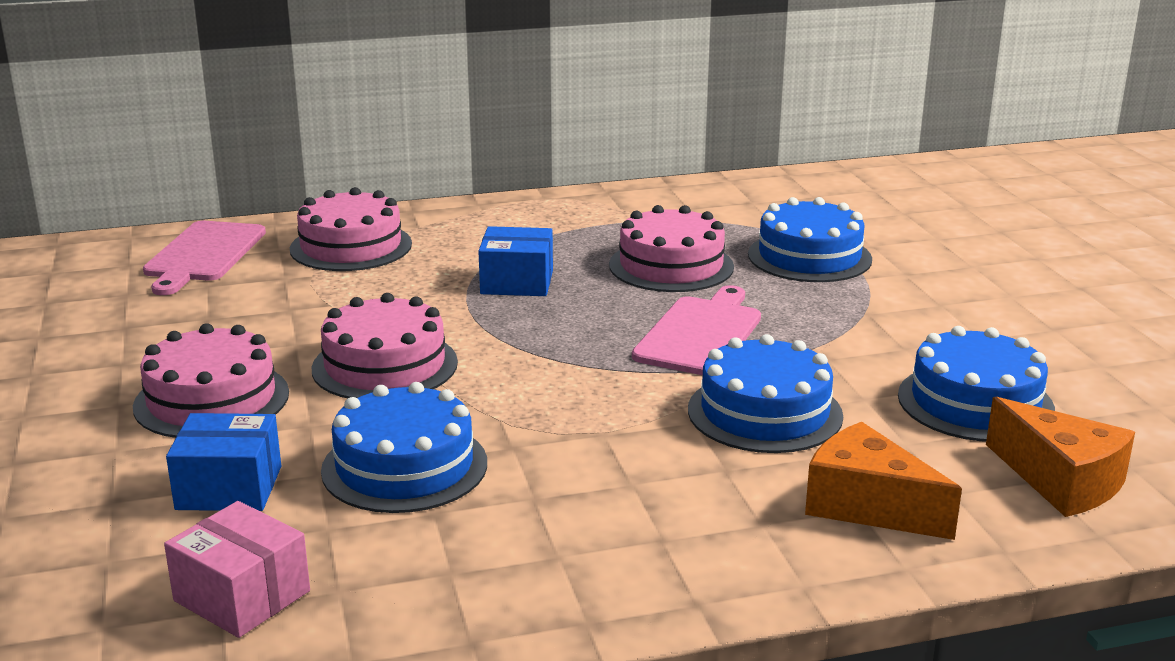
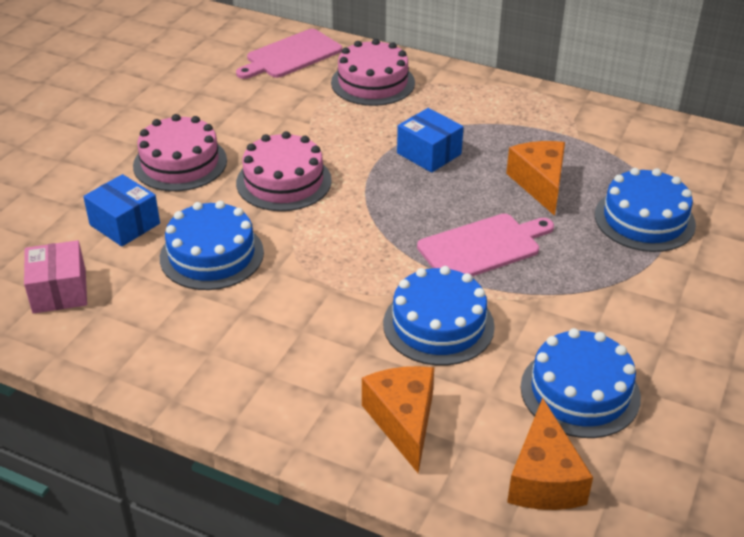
camera: 40 degrees right, 15 degrees up
(671, 266) = (539, 184): pink cake -> orange cheese

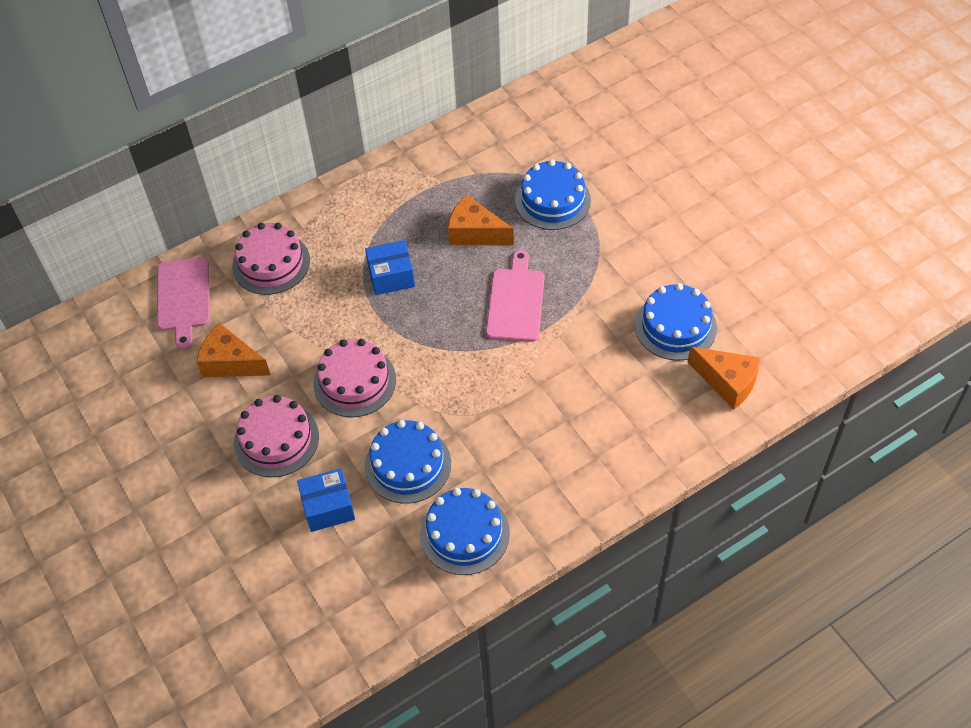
camera: 55 degrees left, 15 degrees up
(59, 291) = (378, 579): pink box -> none
(403, 421) = (641, 428): orange cheese -> orange cheese (230, 363)
(438, 325) = (572, 366): blue cake -> blue cake (464, 533)

